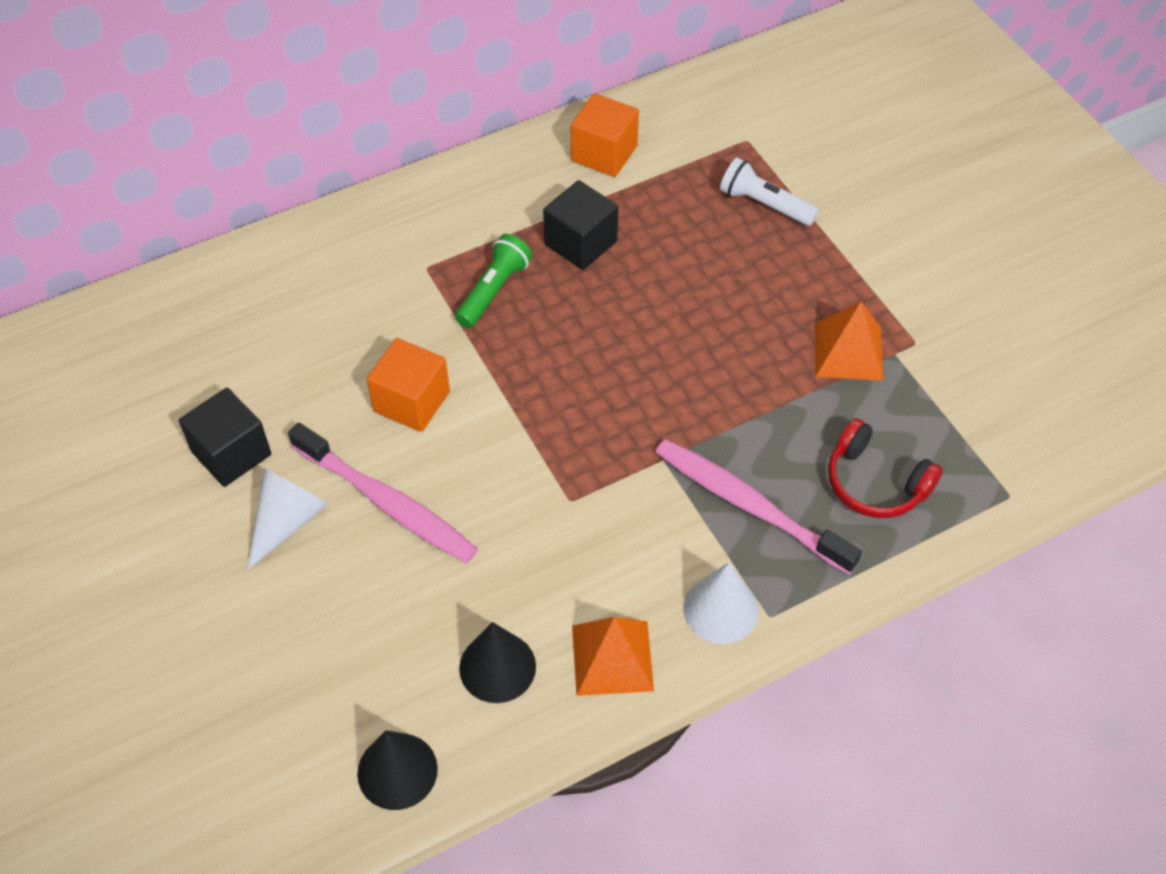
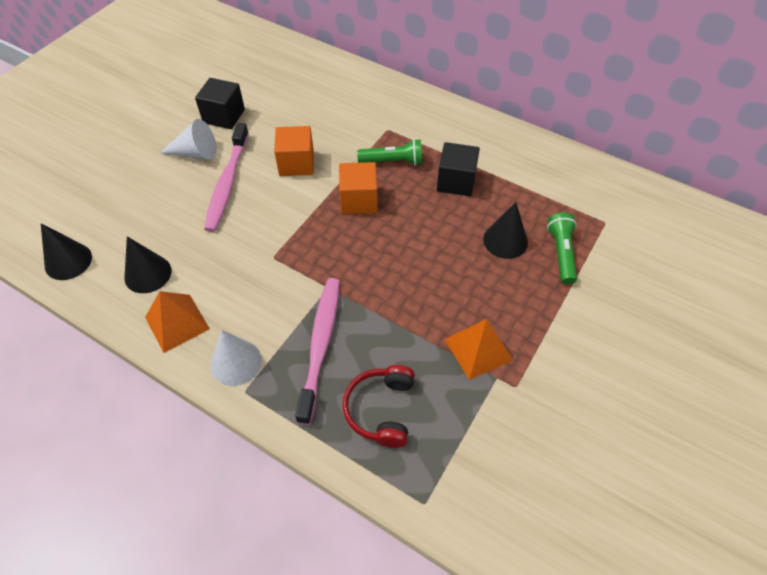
camera: 60 degrees right, 0 degrees up
(604, 153) = (530, 162): orange cube -> orange cube (359, 200)
(711, 245) = (505, 241): none -> black cone
(764, 204) = (561, 253): white flashlight -> green flashlight

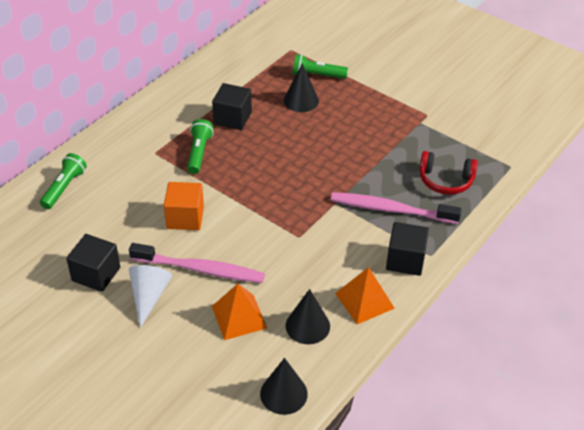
camera: 85 degrees left, 10 degrees down
(236, 362) = (405, 260): white cone -> black cube
(330, 79) = (64, 188): none -> green flashlight
(359, 200) = (242, 178): orange cube -> none
(478, 349) = (397, 128): orange pyramid -> orange pyramid (239, 317)

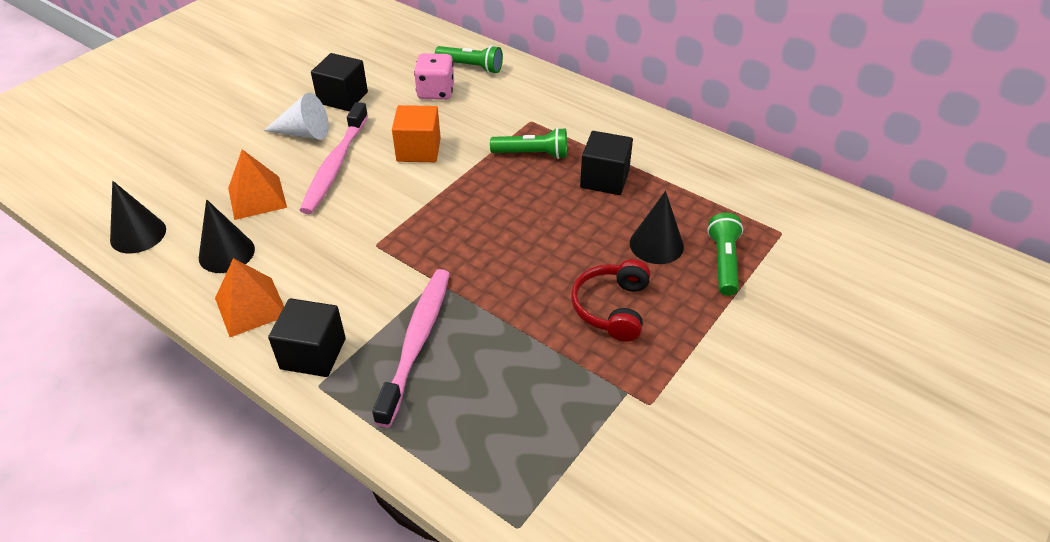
camera: 90 degrees right, 0 degrees up
(100, 210) = (436, 92): none -> pink dice
(445, 181) = (479, 417): red headphones -> red headphones (611, 308)

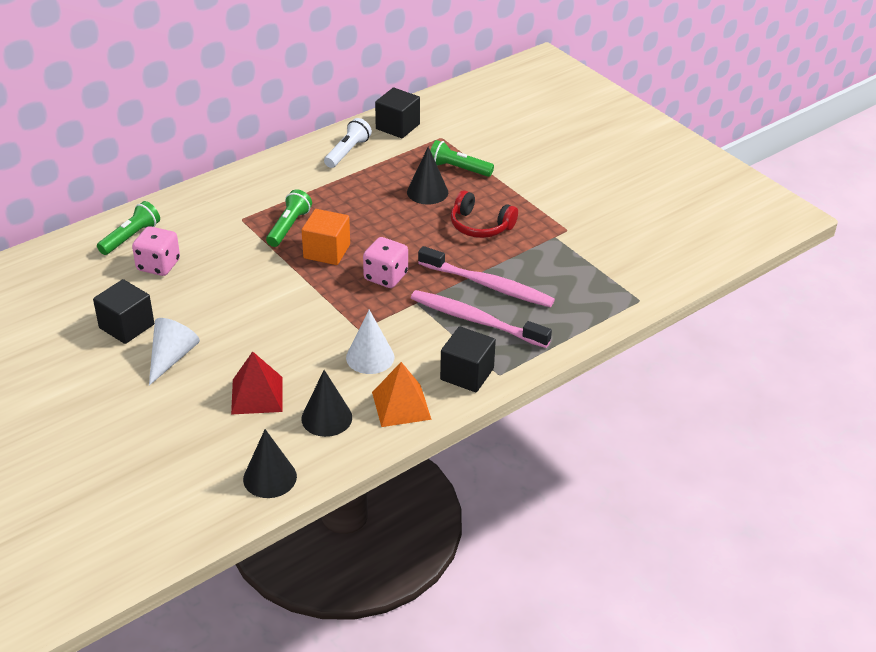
camera: 75 degrees left, 5 degrees down
(257, 197) = (257, 395): orange pyramid -> red pyramid
(329, 264) = (370, 357): none -> white cone
(335, 166) = (237, 341): pink toothbrush -> pink toothbrush (488, 285)
(418, 150) = (244, 288): orange cube -> orange cube (327, 251)
(474, 245) = (386, 277): none -> pink dice
(604, 179) = (342, 198): black cube -> black cube (397, 126)
(695, 163) = (347, 152): none -> white flashlight

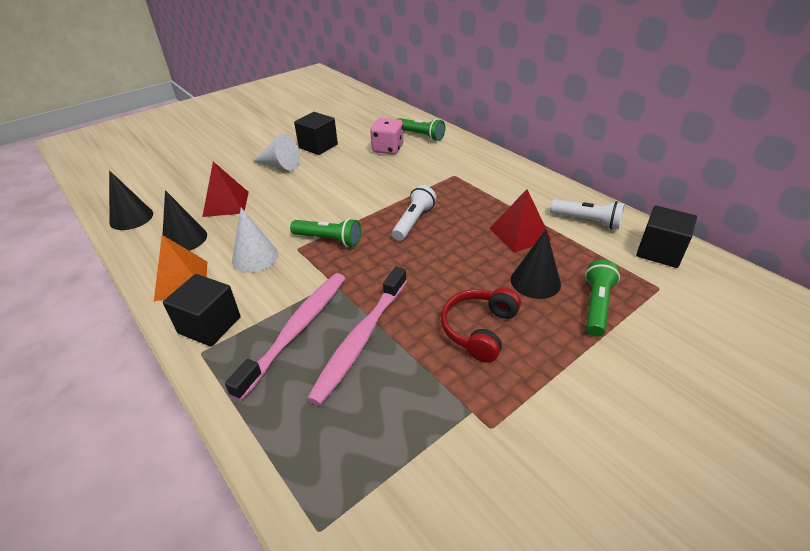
camera: 90 degrees right, 0 degrees up
(289, 227) = (447, 198): green flashlight -> green flashlight (329, 240)
(327, 251) = (413, 221): orange cube -> white flashlight
(360, 191) = (519, 234): none -> red pyramid
(386, 277) = (375, 259): pink dice -> none

